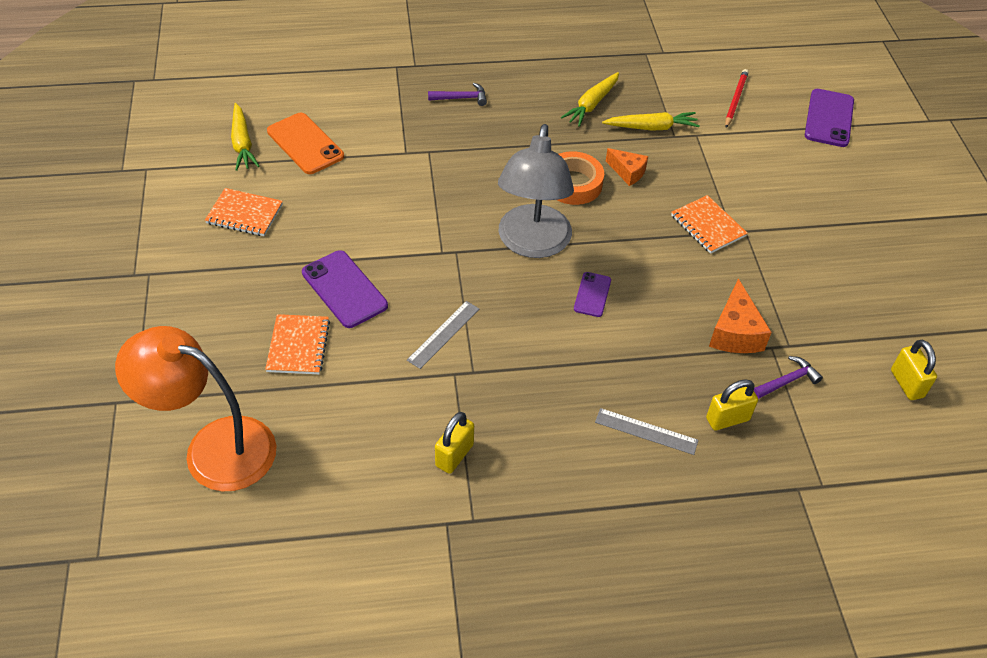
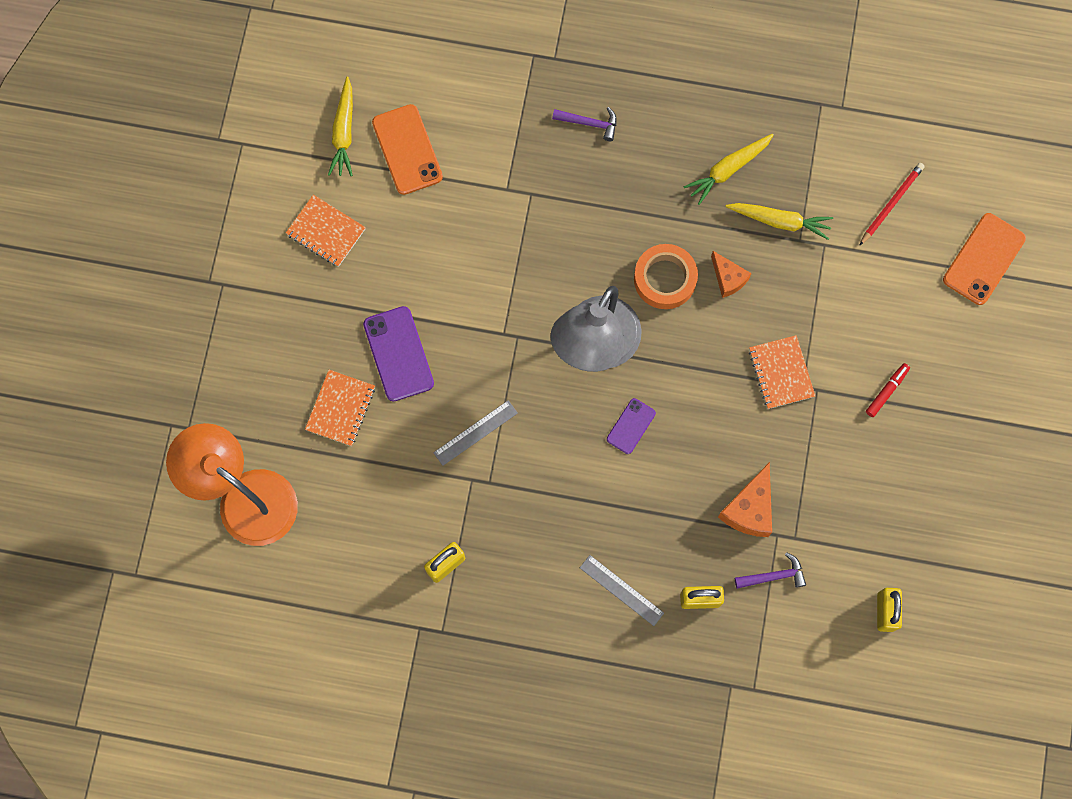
camera: 20 degrees right, 25 degrees up
(805, 219) = (887, 391): none -> red marker
(829, 118) = (983, 259): purple phone -> orange phone

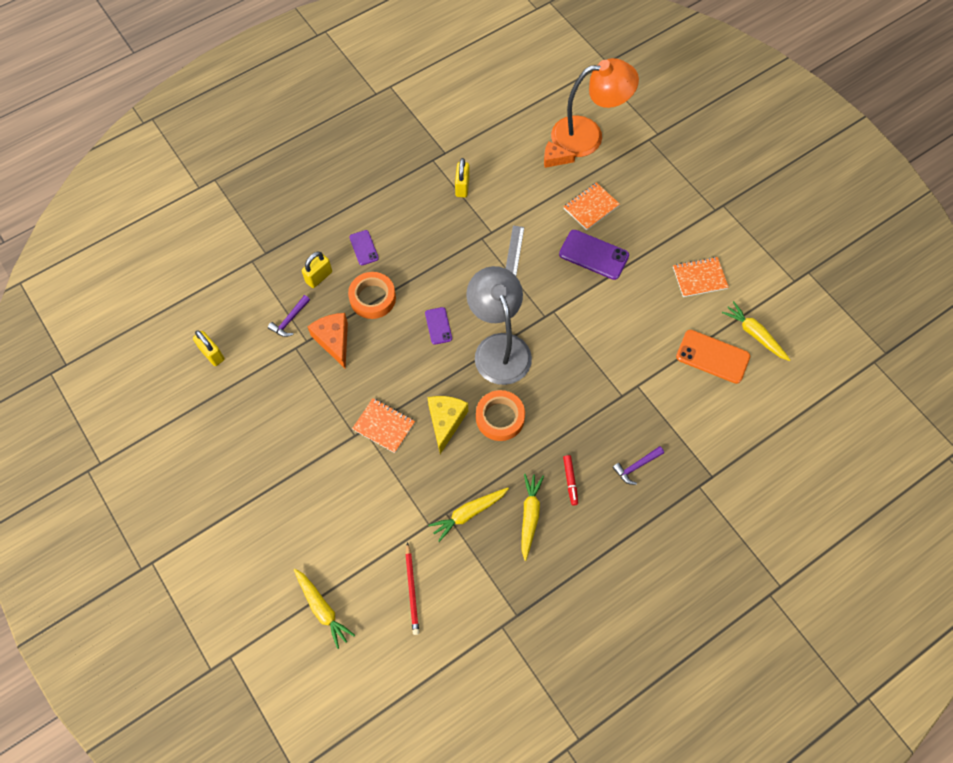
camera: 135 degrees right, 10 degrees down
(340, 408) = (591, 207): orange notebook -> orange notebook turned 75 degrees clockwise
(621, 590) = (364, 248): grey ruler -> purple phone
(667, 520) = (372, 298): none -> orange tape
(719, 322) = (446, 422): none -> yellow cheese
(728, 278) = (465, 451): orange cheese -> orange cheese (554, 159)
(887, 391) = (313, 471): red marker -> red marker (570, 481)
(983, 259) = (322, 609): orange phone -> yellow carrot

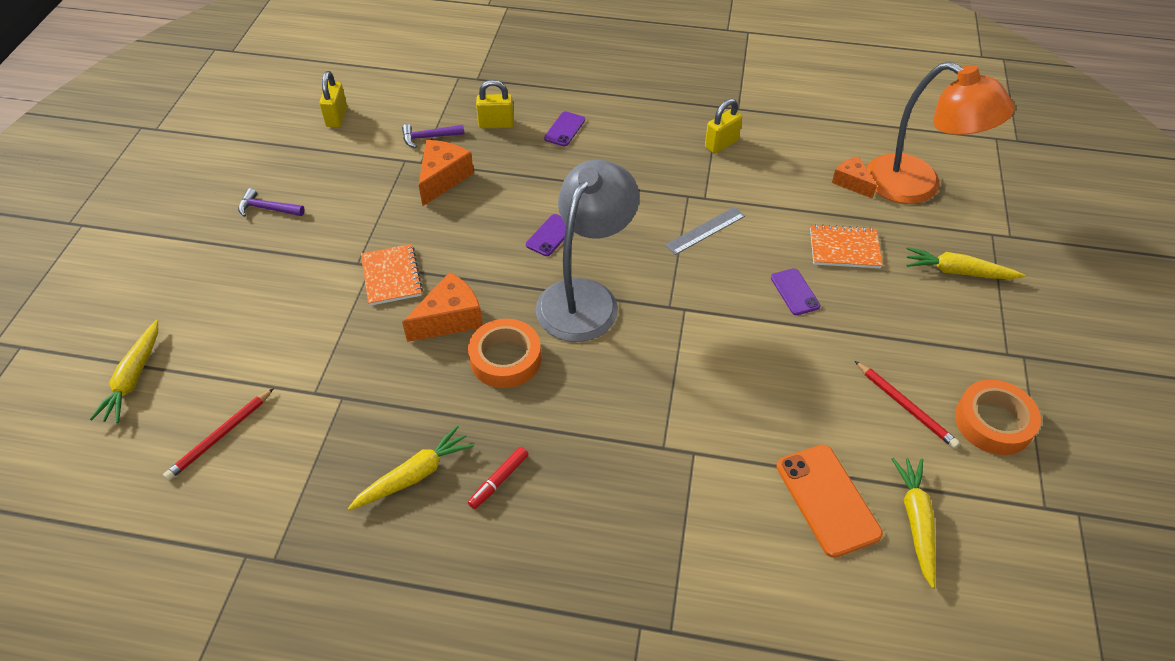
camera: 45 degrees right, 15 degrees down
(372, 298) = (520, 171): orange tape -> orange tape (993, 422)
(446, 422) = (450, 319): yellow cheese -> orange cheese
(468, 513) = (361, 417): yellow carrot -> yellow carrot (958, 272)
(593, 255) = (794, 292): purple phone -> purple phone, size x0.58
(636, 466) = (590, 533): purple hammer -> purple hammer (268, 209)
(699, 278) = (905, 406): orange notebook -> red pencil

